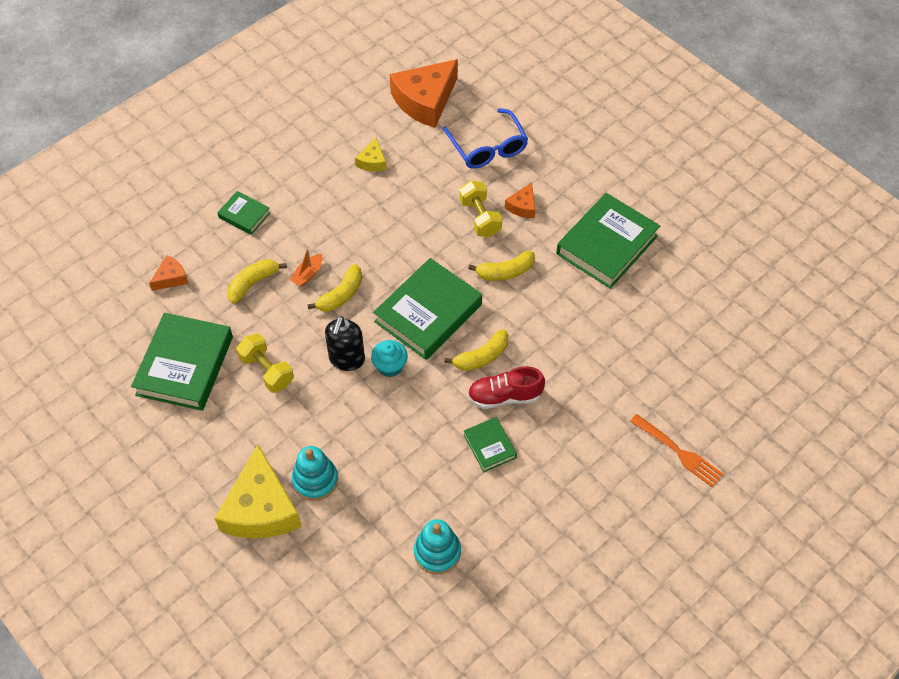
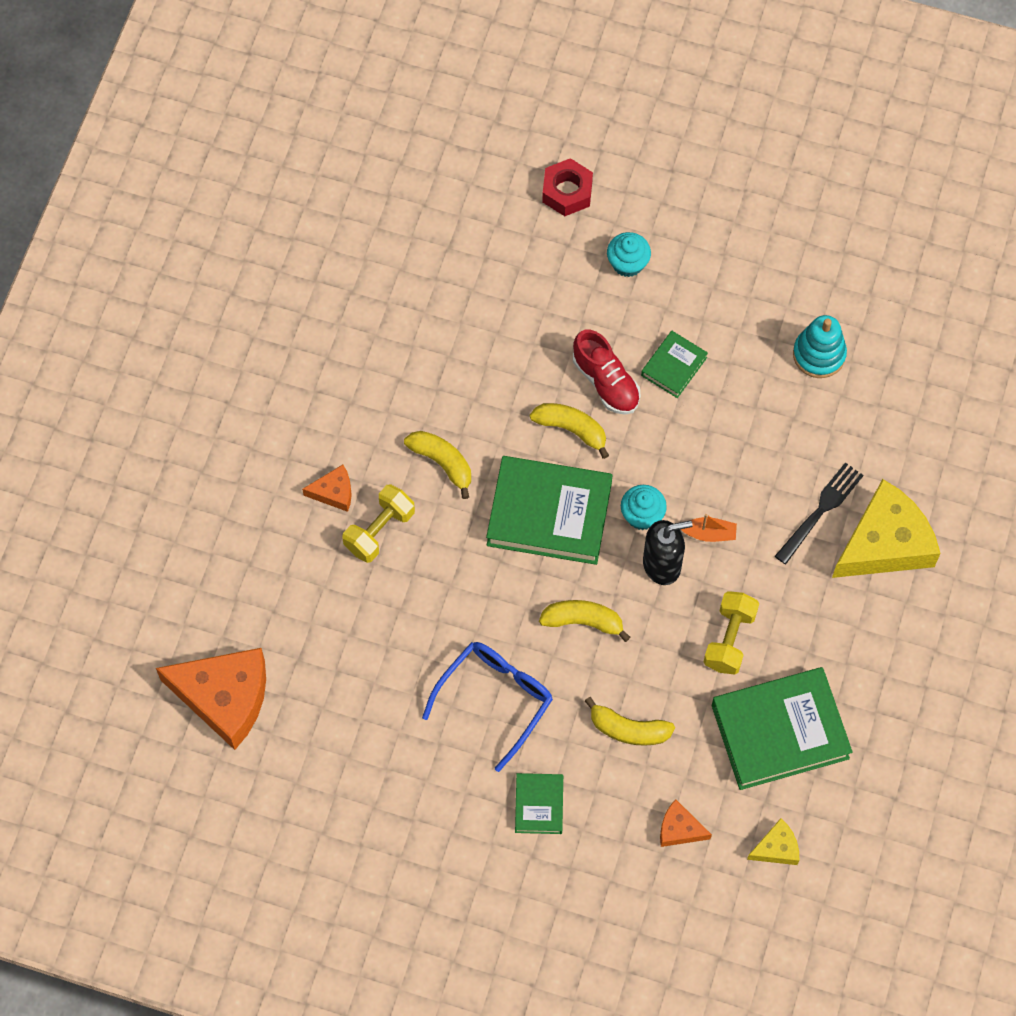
camera: 120 degrees left, 10 degrees up
(307, 274) = (578, 676): orange boat -> orange boat (709, 533)
(315, 480) = (820, 510): turquoise stacking toy -> black fork
(372, 161) = (364, 703): yellow cheese -> yellow cheese (776, 848)
(488, 147) = (262, 579): blue glasses -> blue glasses (495, 699)
(593, 461) = (627, 263): none -> turquoise cupcake
(607, 245) = (338, 374): green book -> none
(678, 452) = (567, 192): orange fork -> red nut

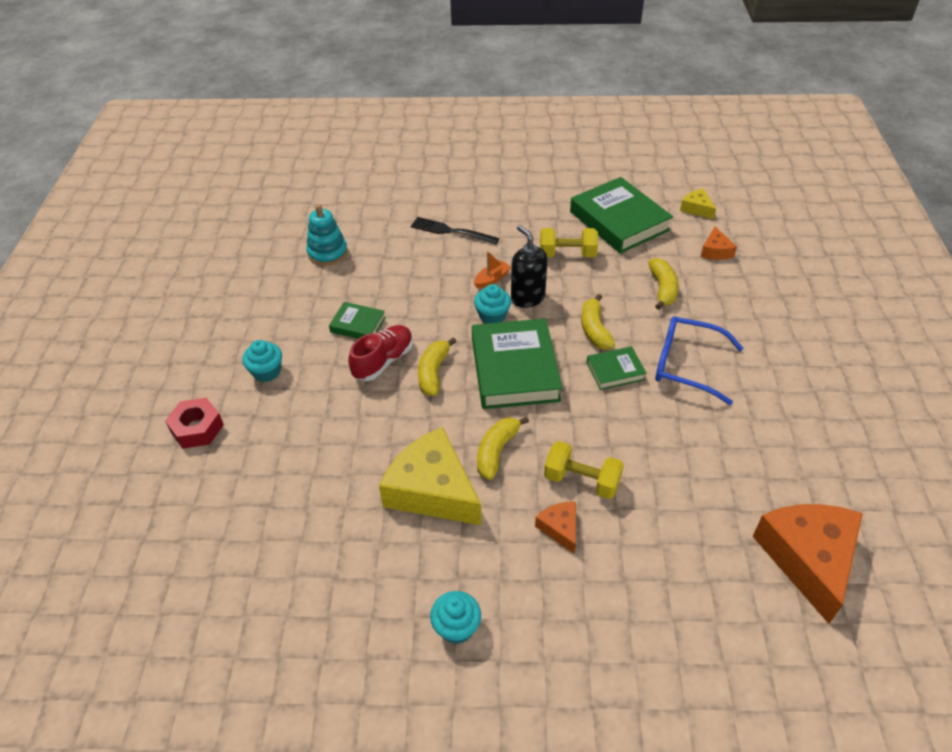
camera: 105 degrees left, 20 degrees down
(269, 378) = (456, 627): none -> turquoise cupcake
(539, 805) = (750, 322): green book -> green book (615, 371)
(709, 533) = (492, 279): orange boat -> orange boat turned 60 degrees clockwise
(885, 543) = (463, 201): yellow cheese -> yellow cheese (432, 490)

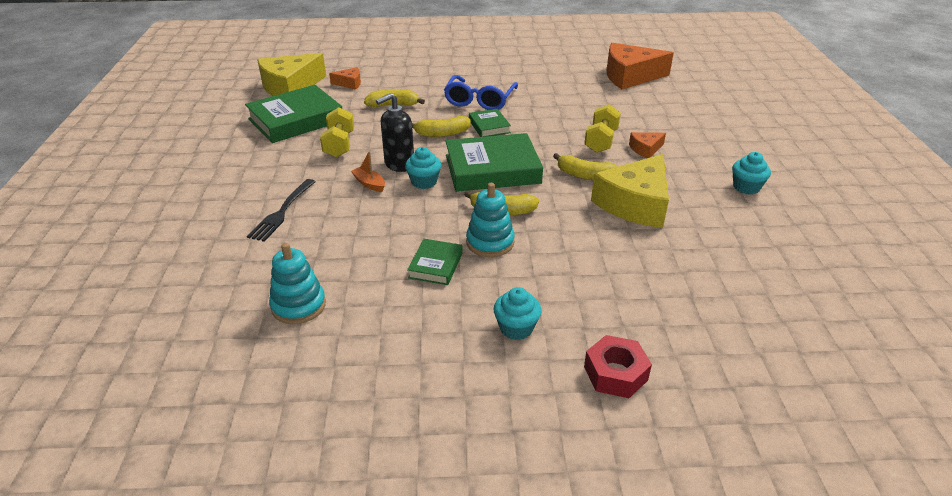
camera: 95 degrees left, 10 degrees down
(383, 361) = (490, 242): red shoe -> turquoise stacking toy
(696, 208) = (290, 87): yellow cheese -> yellow cheese, size x2.14

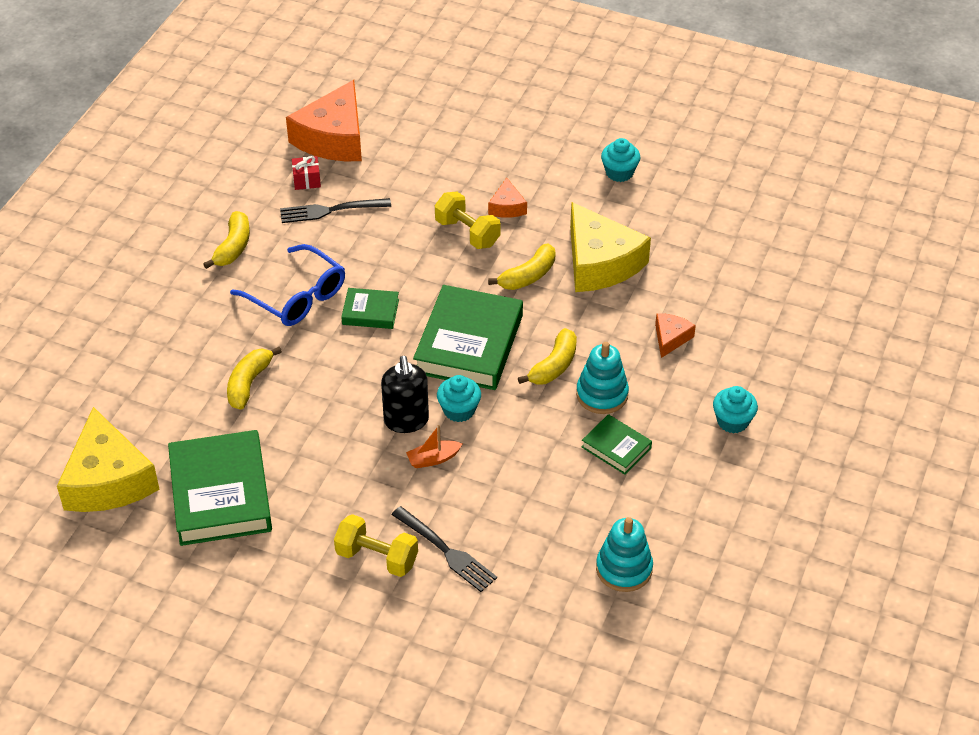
camera: 65 degrees left, 10 degrees up
(339, 145) = (321, 464): yellow dumbbell -> yellow dumbbell (377, 557)
(349, 83) = (146, 411): orange cheese -> orange cheese (670, 338)
(442, 134) = (359, 360): yellow banana -> yellow banana (233, 247)
(565, 91) = (330, 210): none -> black fork
(582, 78) = (306, 180): none -> red gift
(615, 373) = (813, 381): red nut -> none

